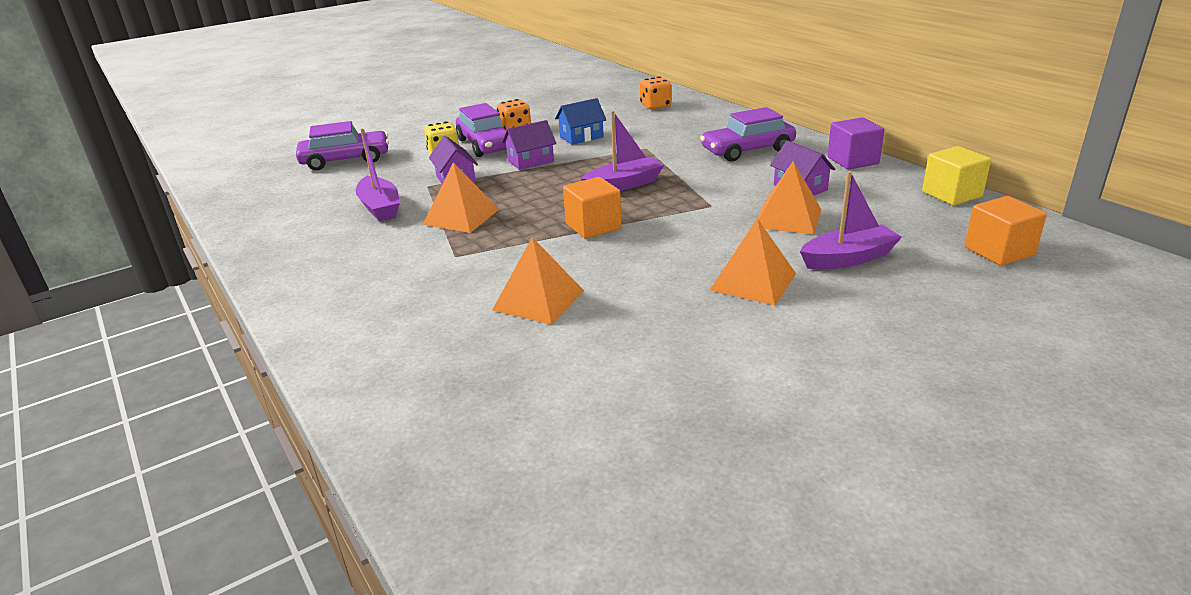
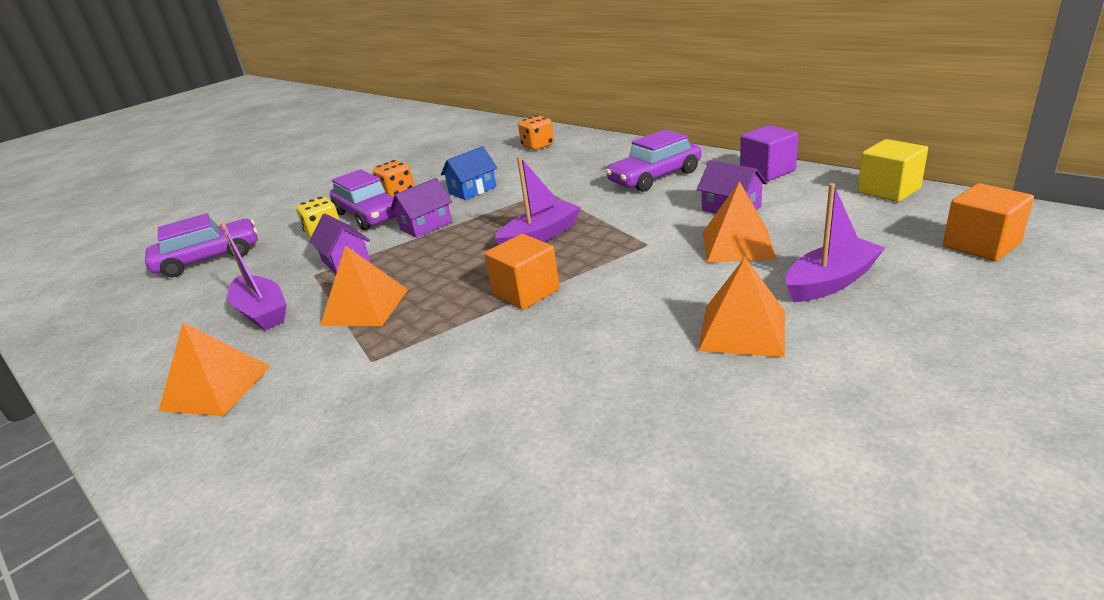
camera: 10 degrees left, 0 degrees up
(538, 300) = (496, 404): orange pyramid -> orange pyramid (216, 387)

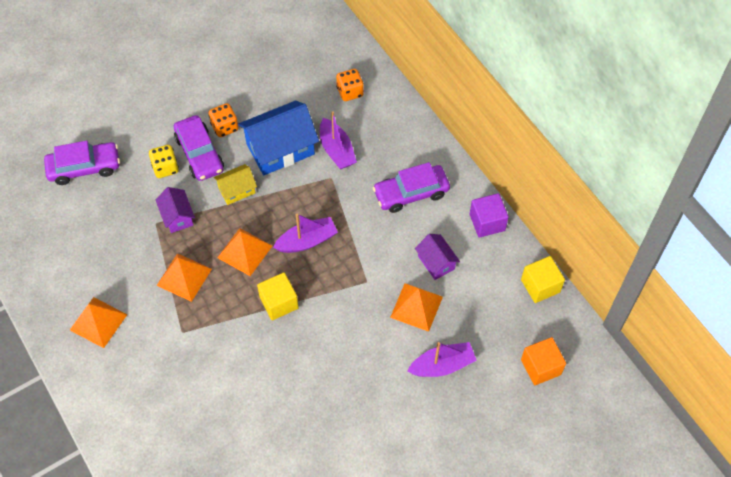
camera: 10 degrees right, 30 degrees up
(262, 312) = (122, 255): purple boat -> purple boat (336, 150)
(426, 226) = (236, 190): purple house -> yellow house
(472, 190) = (280, 149): blue house -> blue house, size x1.87
(526, 292) = (279, 303): orange cube -> yellow cube
(742, 330) = (375, 386): orange pyramid -> orange pyramid (244, 251)

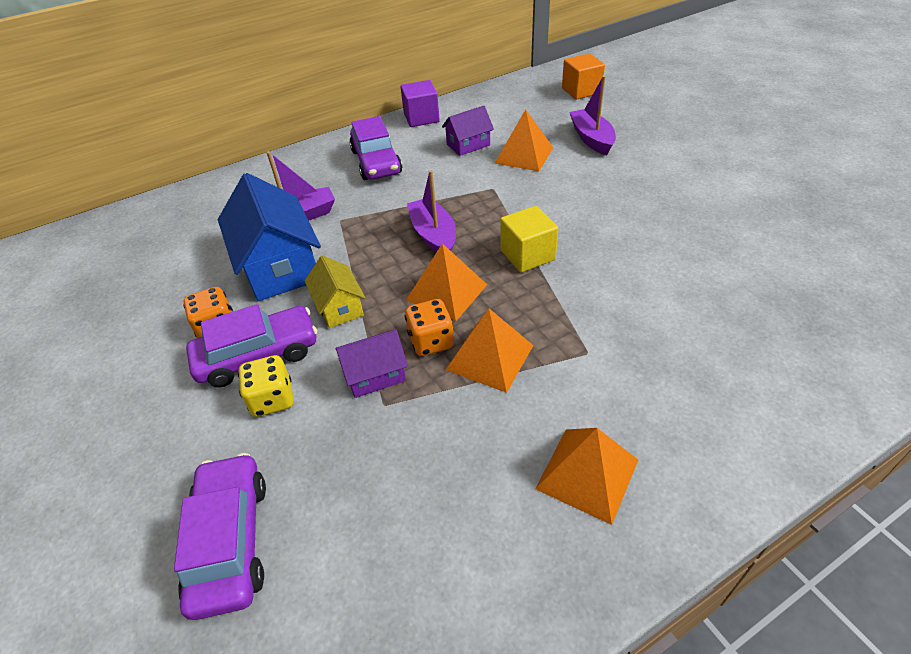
camera: 85 degrees left, 15 degrees down
(350, 92) = (211, 210): orange dice -> orange dice (431, 341)
(540, 286) = (495, 92): yellow cube -> none

